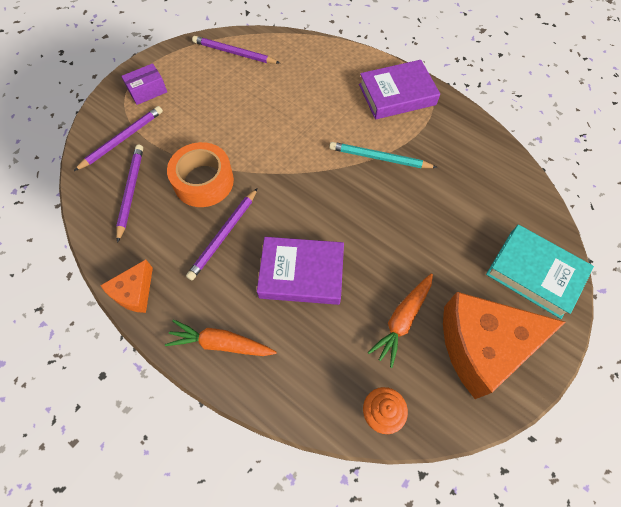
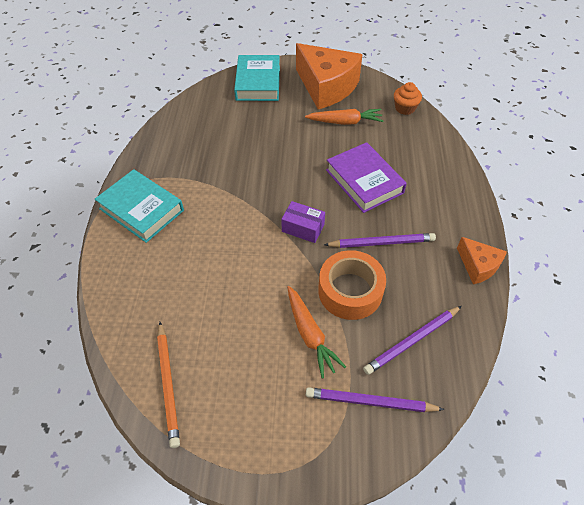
camera: 125 degrees left, 10 degrees down
(134, 292) = (478, 266): orange cheese -> orange cheese turned 60 degrees clockwise
(147, 91) = (291, 434): purple box -> purple box (303, 228)
(221, 343) = (451, 194): orange carrot -> orange carrot (310, 334)
(234, 53) = (168, 384): purple pencil -> orange pencil
(379, 158) = (225, 188): turquoise pencil -> none
(397, 94) = (141, 209): purple book -> turquoise book

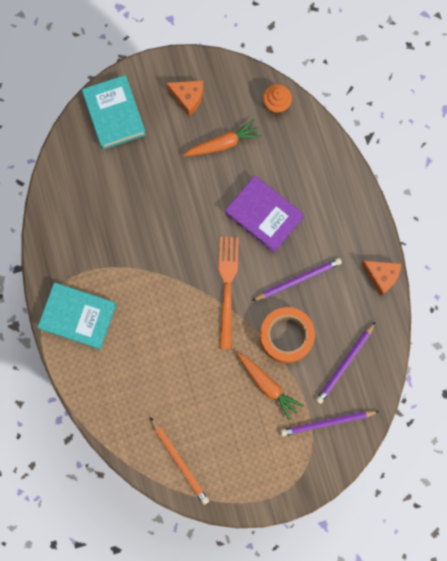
camera: 20 degrees left, 25 degrees up
(303, 228) = (227, 287): purple box -> orange fork
(326, 87) = (188, 97): orange cheese -> orange cheese, size x0.50

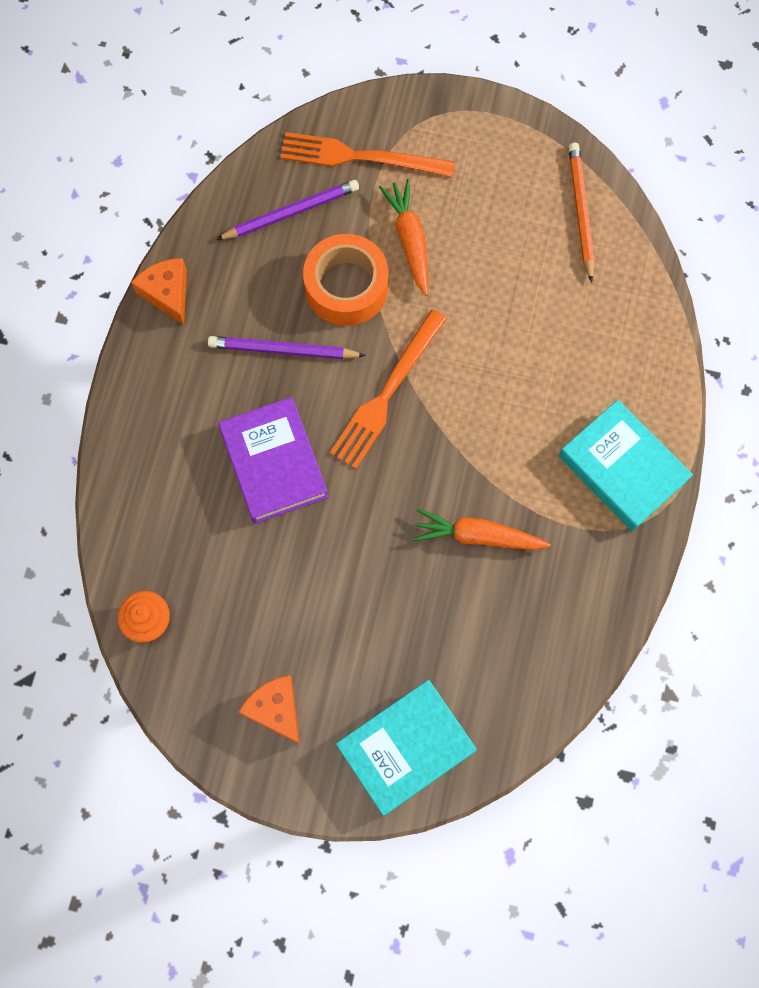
camera: 150 degrees left, 5 degrees down
(114, 114) = (405, 748): turquoise book -> turquoise book turned 45 degrees clockwise
(223, 143) = (266, 604): orange carrot -> orange carrot (477, 536)
(327, 422) = (360, 157): purple pencil -> orange fork

